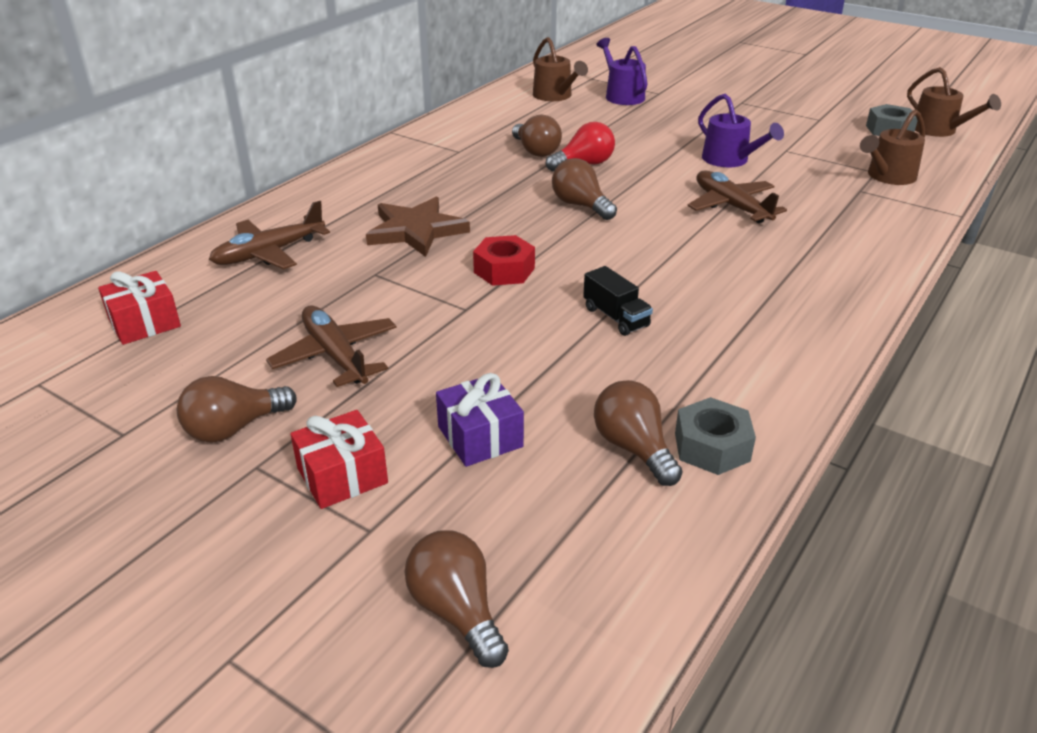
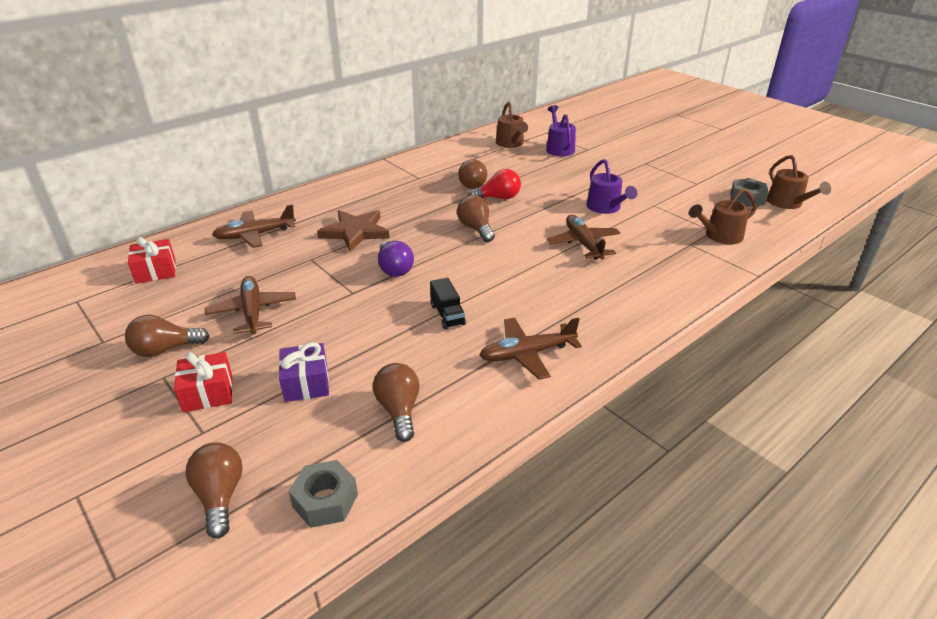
camera: 15 degrees right, 0 degrees up
(504, 270) = (394, 269): red nut -> purple light bulb
(712, 447) = (452, 420): grey nut -> grey nut (325, 501)
(752, 349) = (527, 354): none -> brown plane

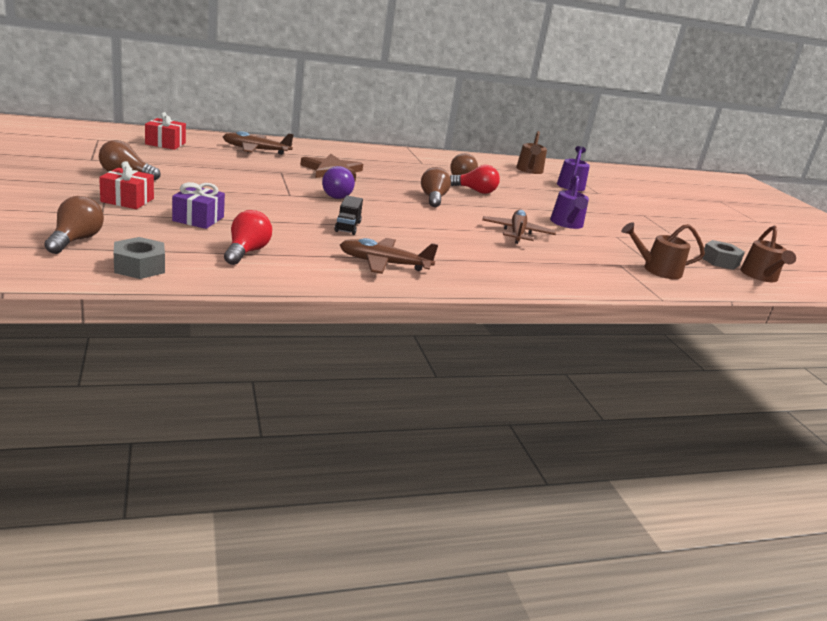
camera: 20 degrees right, 10 degrees down
(252, 311) = (206, 179): brown plane -> none
(399, 410) = (246, 252): brown light bulb -> red light bulb

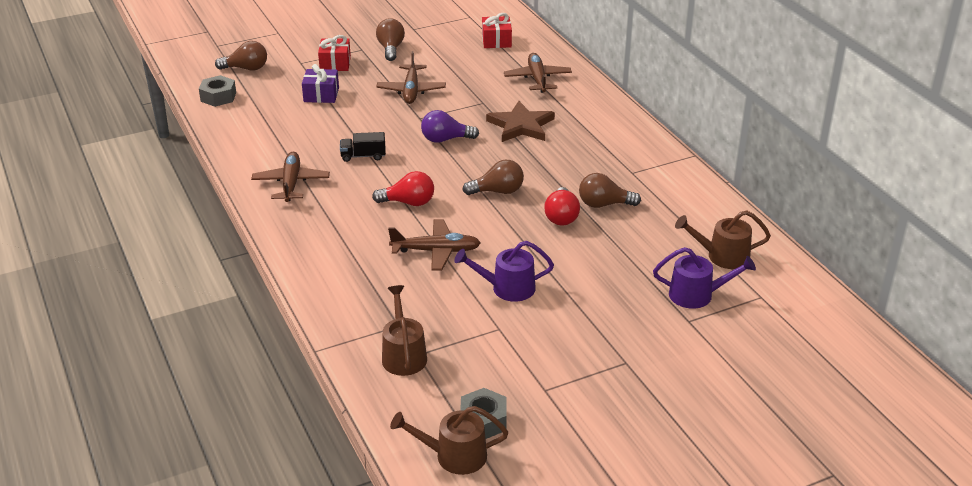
camera: 85 degrees right, 10 degrees up
(231, 186) = (411, 90): none -> brown plane
(246, 252) = (271, 125): red light bulb -> red light bulb (408, 202)

